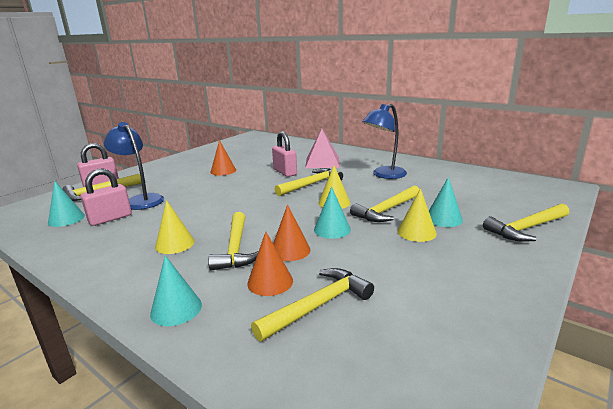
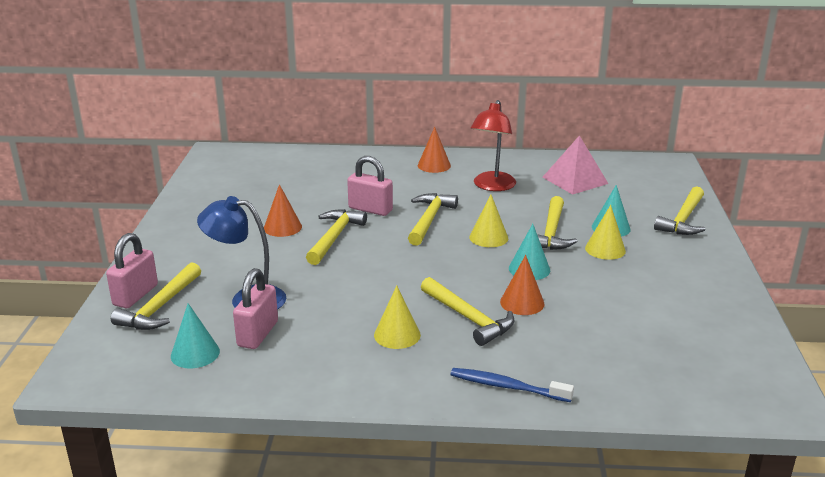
camera: 35 degrees left, 5 degrees up
(176, 309) = (507, 387): turquoise cone -> blue toothbrush
(270, 282) = (548, 336): orange cone -> orange cone (434, 165)
(318, 306) = (612, 340): yellow hammer -> yellow hammer (334, 237)
(322, 162) = (394, 183): pink pyramid -> pink pyramid (575, 180)
(384, 175) = (492, 186): blue lamp -> red lamp

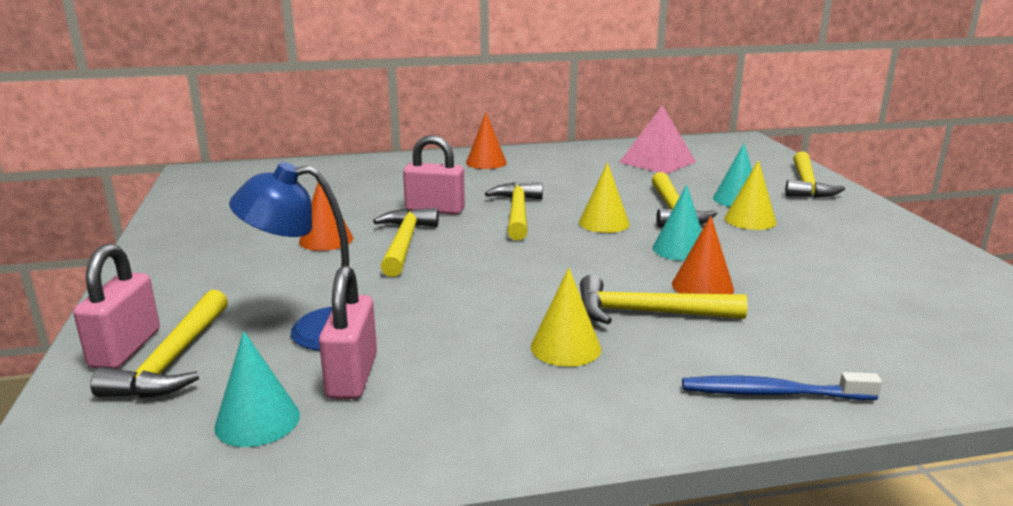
camera: 15 degrees left, 5 degrees down
(468, 318) = (648, 313): yellow hammer -> yellow hammer turned 150 degrees clockwise
(492, 186) = (568, 175): red lamp -> none

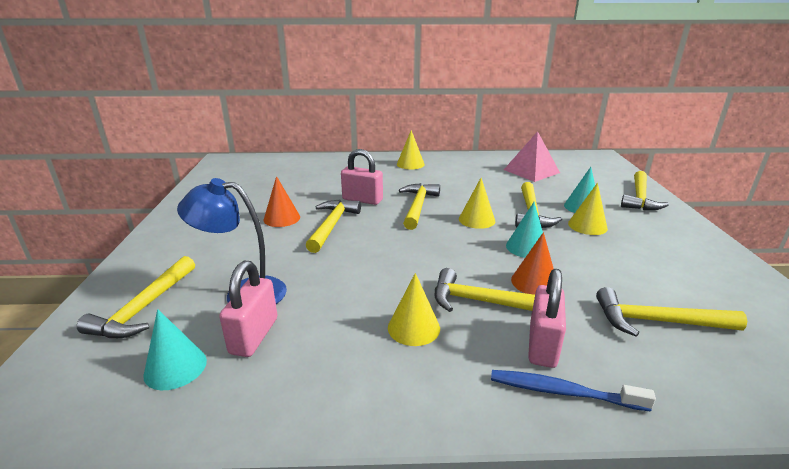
camera: 10 degrees right, 5 degrees up
(125, 349) = (119, 295): pink padlock -> pink padlock (542, 345)
(486, 162) = (410, 164): orange cone -> yellow cone
(863, 314) = (658, 322): none -> yellow hammer

